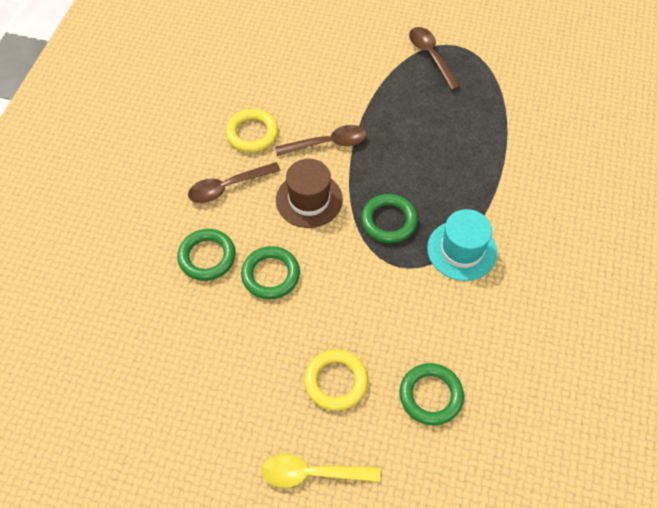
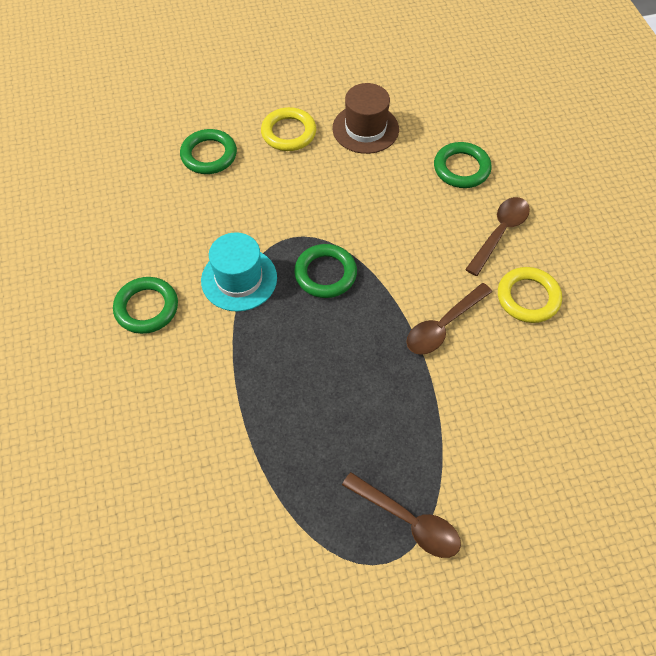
camera: 150 degrees right, 0 degrees up
(270, 275) = (397, 179): green ring -> green ring (146, 308)
(309, 200) = (415, 257): brown hat -> brown hat (365, 129)
(312, 473) = (269, 78): yellow spoon -> none

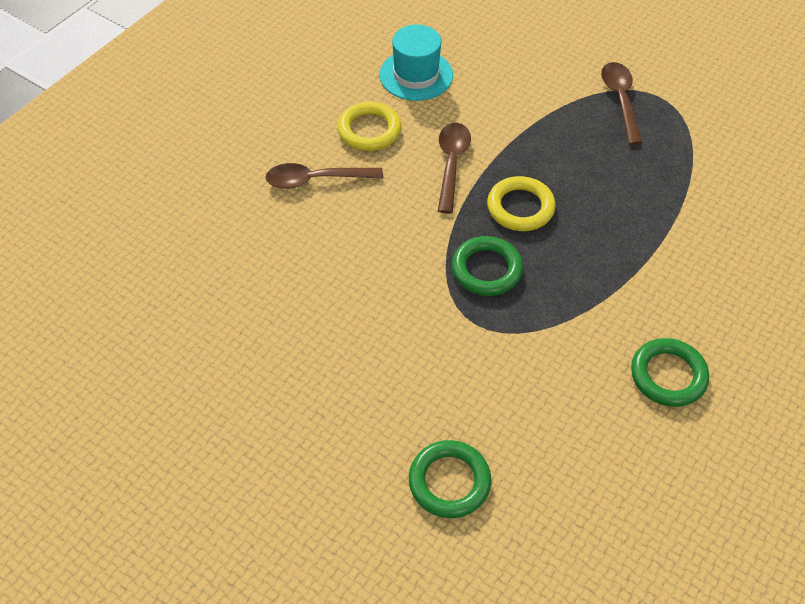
camera: 130 degrees left, 5 degrees down
(239, 279) = (562, 328): turquoise hat -> turquoise hat (416, 75)
(288, 133) = (343, 428): yellow ring -> yellow ring (520, 207)
(365, 129) = (272, 360): brown hat -> none
(443, 325) = (451, 164): brown spoon -> brown spoon turned 90 degrees counterclockwise
(461, 168) = (259, 247): green ring -> none

